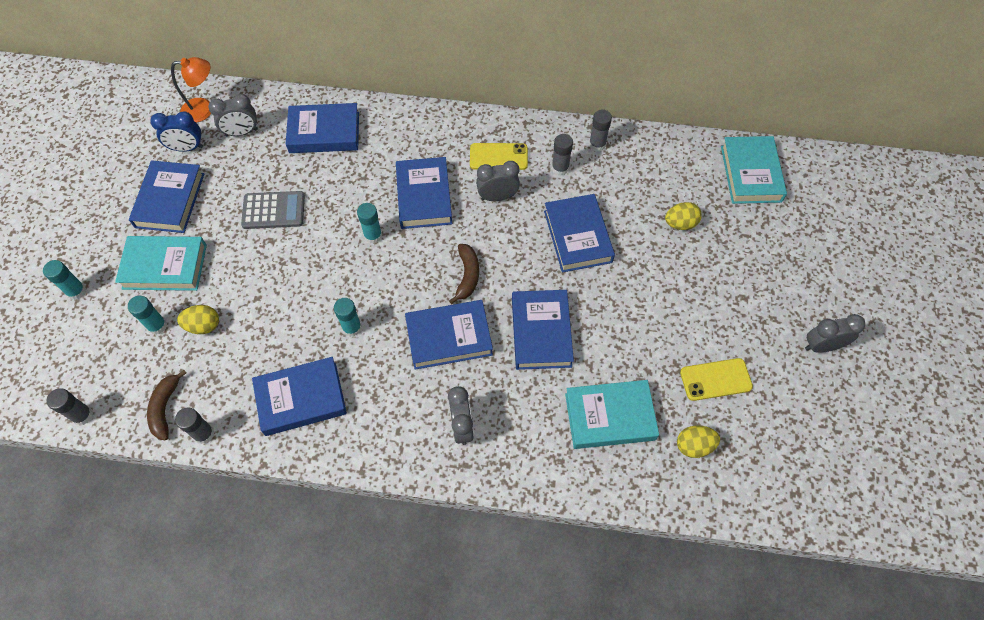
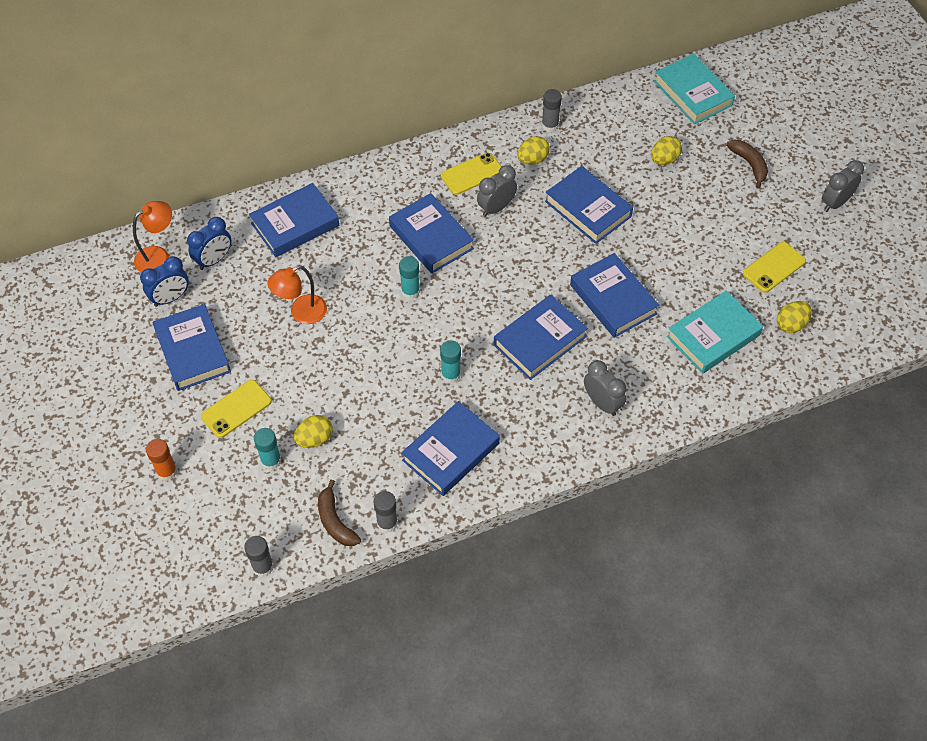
camera: 30 degrees left, 5 degrees down
(76, 291) = (167, 471): turquoise glue stick -> orange glue stick
(165, 266) = (236, 409): turquoise book -> yellow phone
(241, 132) = (214, 260): grey clock -> blue clock
(273, 210) = (301, 313): grey calculator -> orange lamp
(467, 276) = (518, 284): brown banana -> brown banana (749, 164)
(560, 168) = (532, 159): grey glue stick -> yellow egg

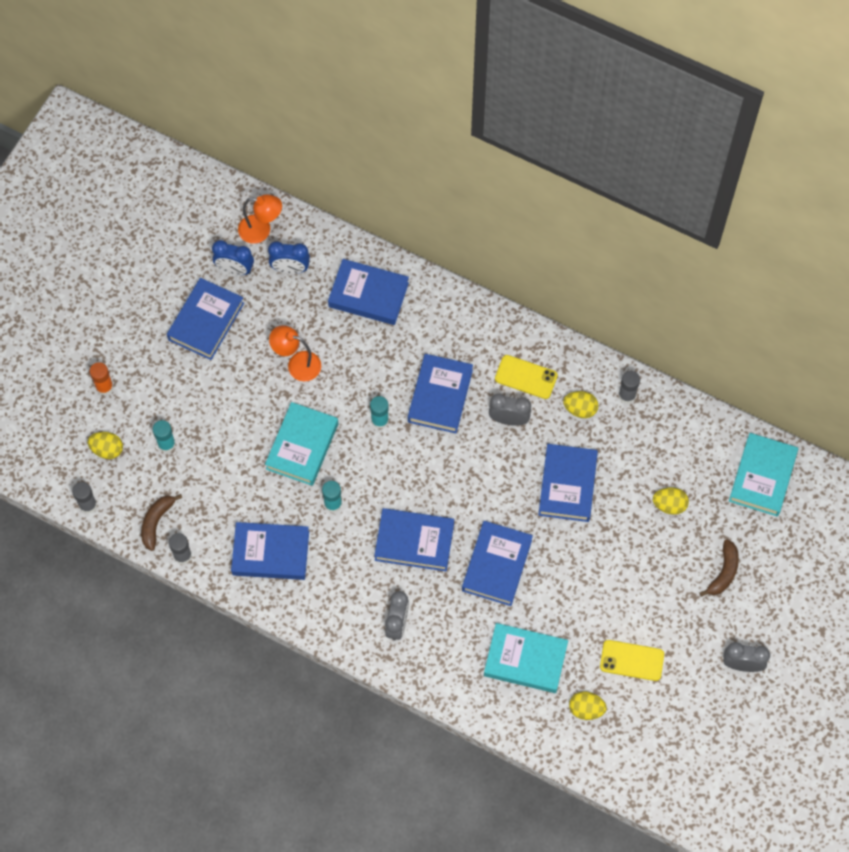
camera: 50 degrees right, 10 degrees up
(236, 409) = (186, 388): yellow phone -> none
(315, 439) = (206, 458): yellow egg -> yellow egg (107, 449)
(377, 360) = (302, 446): none -> turquoise book

